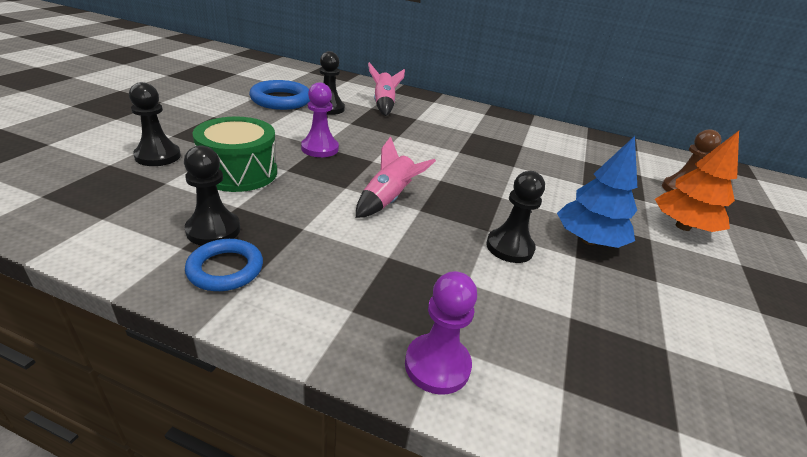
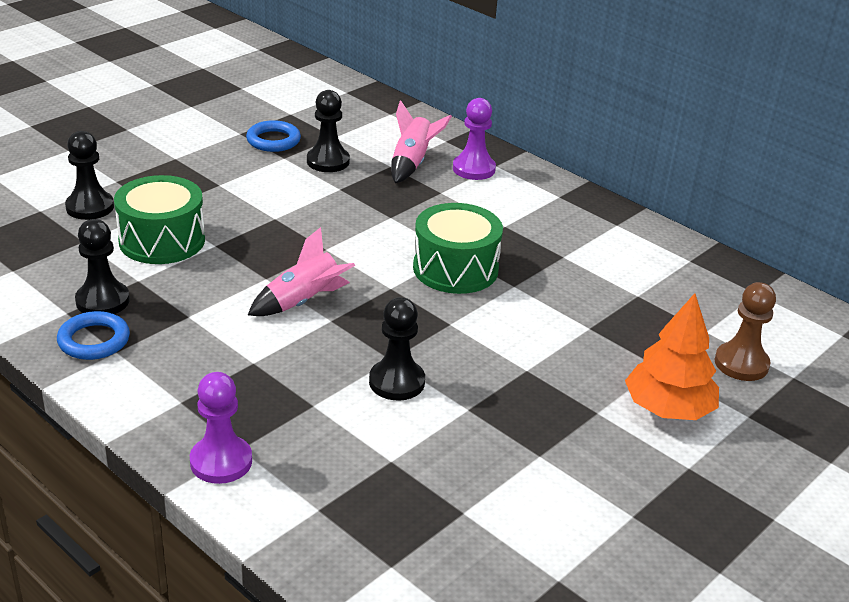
camera: 25 degrees right, 0 degrees up
(281, 100) = (273, 140): blue ring -> blue ring, size x0.66
(320, 148) = (272, 222): purple pawn -> purple pawn (473, 169)
(469, 161) = (455, 269): none -> green drum
(588, 240) = (506, 396): blue tree -> none

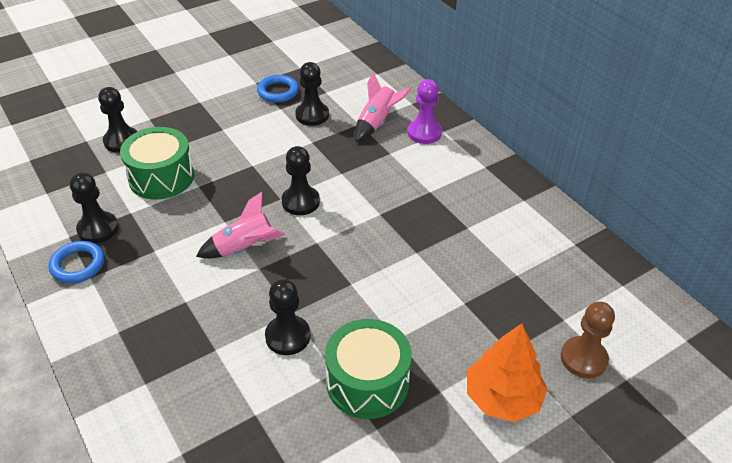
camera: 15 degrees right, 10 degrees up
(221, 461) = (126, 394): purple pawn -> none
(353, 250) = (300, 202): none -> black pawn
(455, 269) = (374, 230): green drum -> green drum (367, 382)

